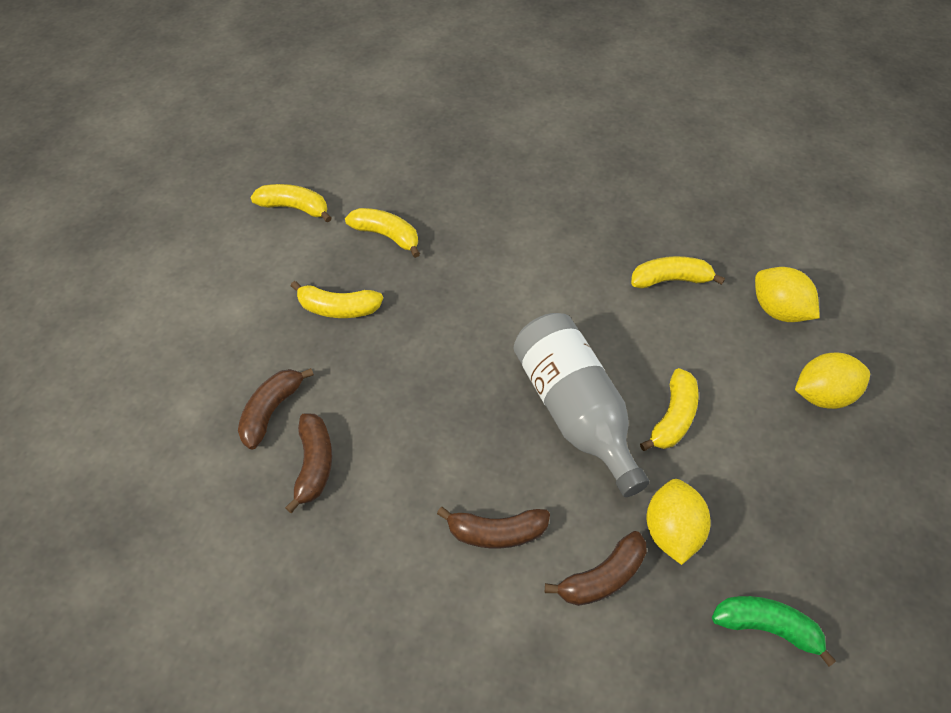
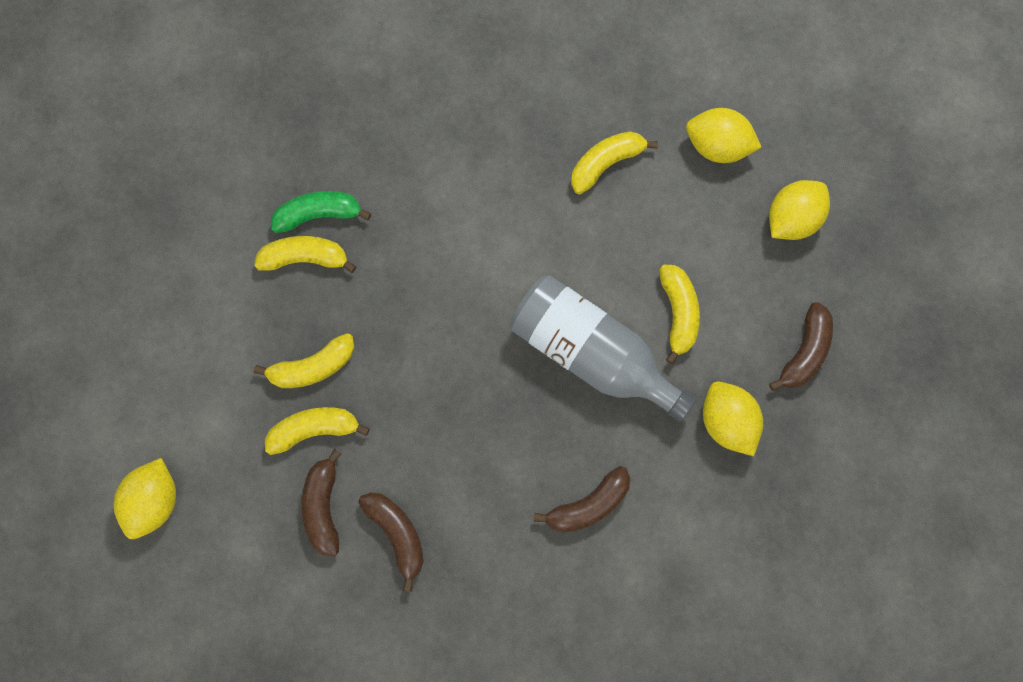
camera: 30 degrees left, 20 degrees up
(150, 340) = (154, 501): none -> yellow lemon
(294, 208) = (188, 275): yellow banana -> yellow banana (314, 430)
(602, 577) = (693, 494): brown banana -> brown banana (804, 352)
(767, 627) = (835, 463): green banana -> green banana (318, 215)

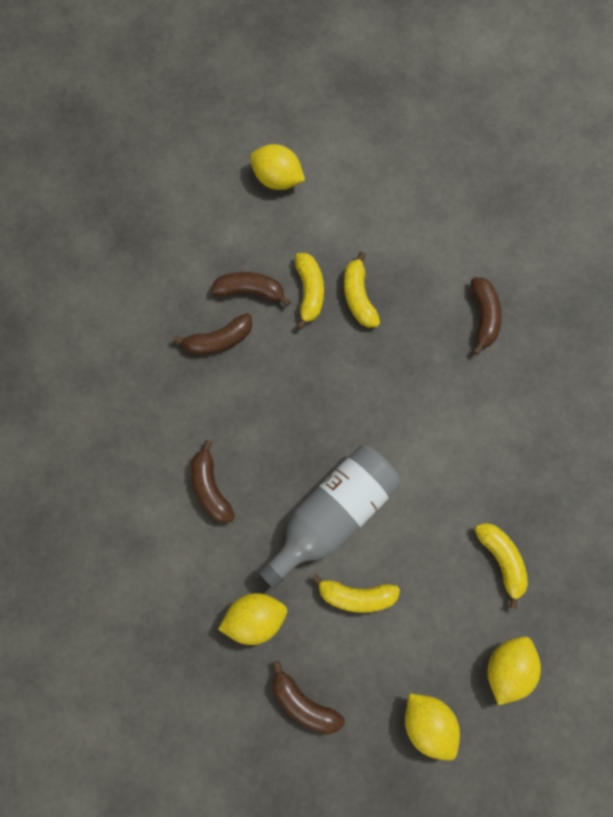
camera: 100 degrees right, 0 degrees up
(305, 258) = (447, 302): yellow banana -> none
(318, 215) = (483, 317): green banana -> brown banana

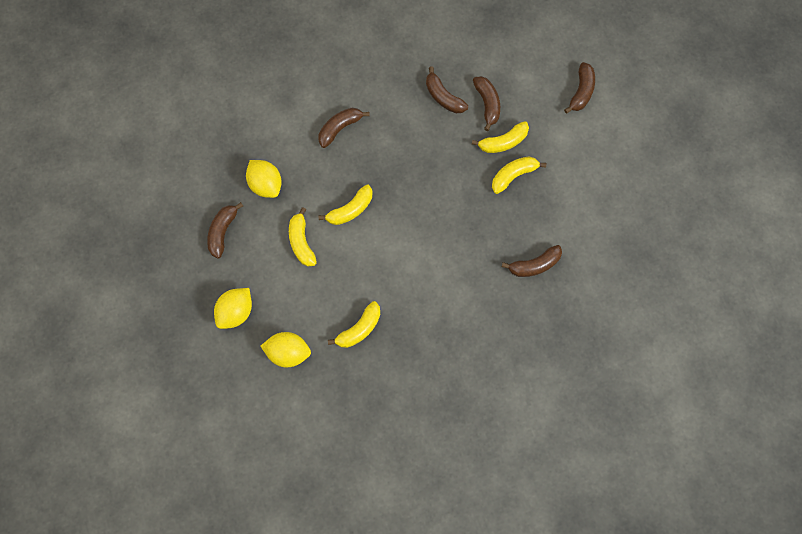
camera: 70 degrees right, 5 degrees down
(277, 179) = (581, 92): yellow lemon -> brown banana
(333, 514) = (350, 210): grey bottle -> yellow banana

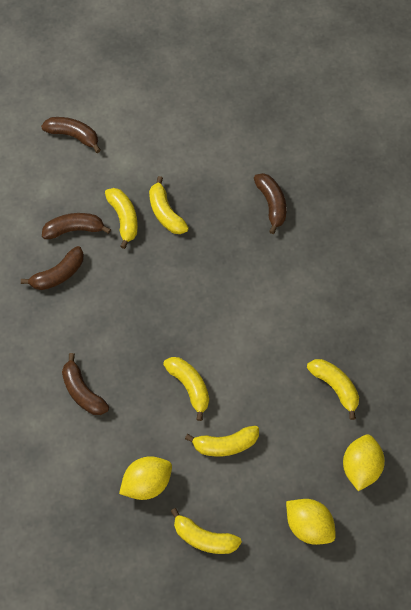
camera: 85 degrees left, 5 degrees down
(222, 232) = (204, 538): brown banana -> yellow banana

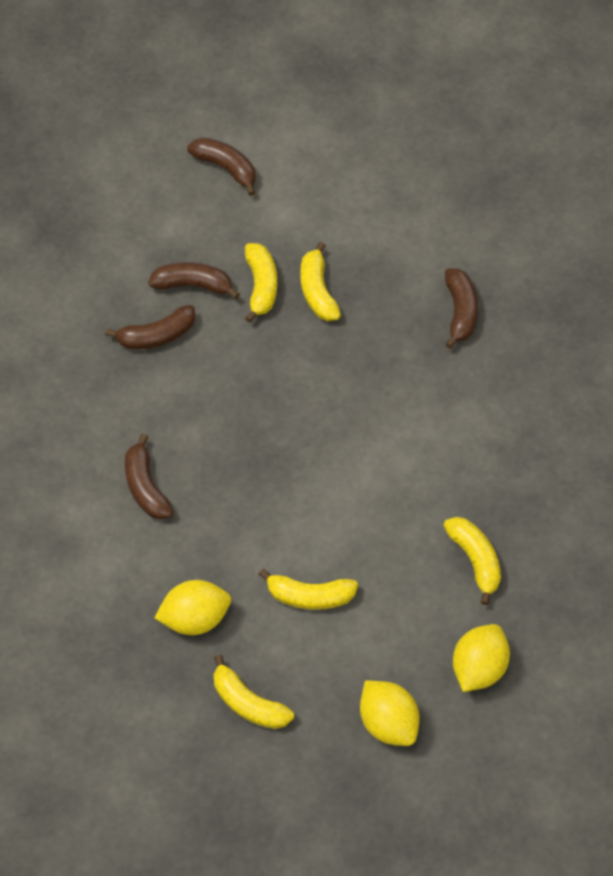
camera: 15 degrees right, 5 degrees down
(189, 386) = (284, 514): yellow banana -> none

